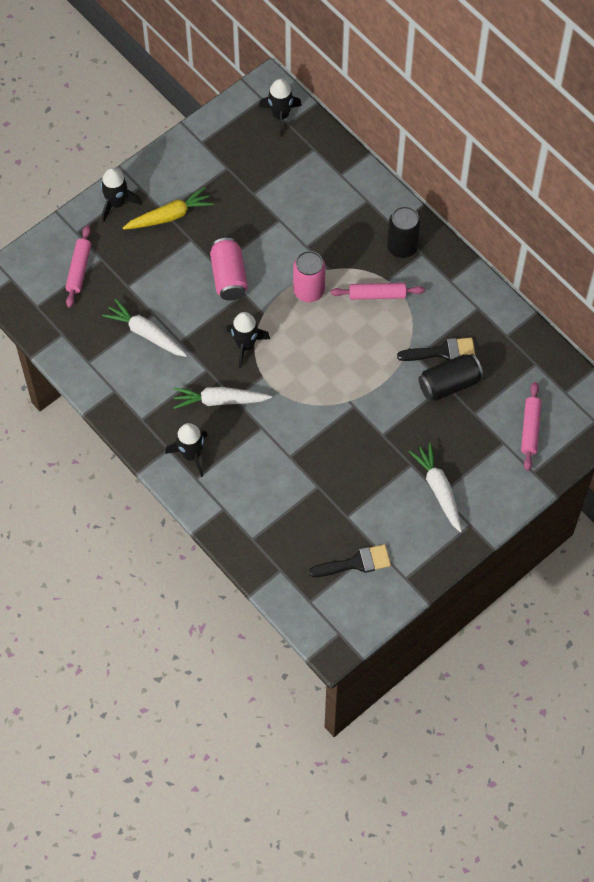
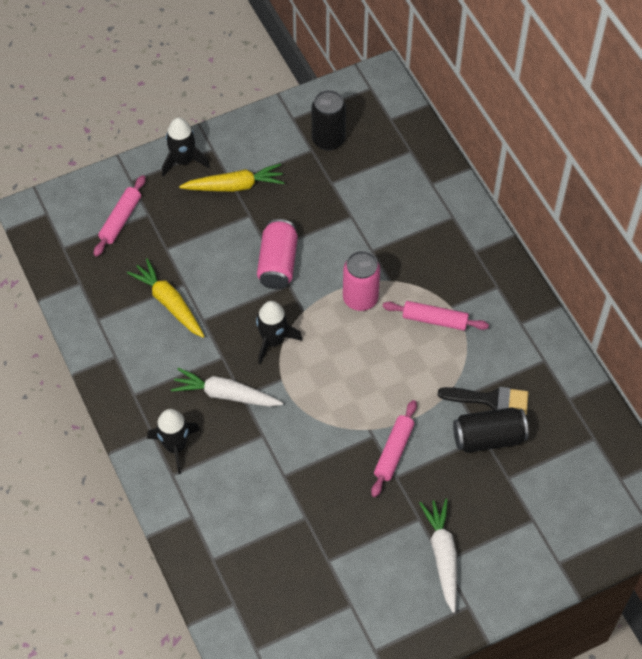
camera: 15 degrees right, 5 degrees down
(146, 333) = (169, 303): white carrot -> yellow carrot
(280, 116) = (385, 109): black rocket -> none
(355, 563) = (322, 617): black brush -> none
(402, 247) = (477, 275): black can -> black can (328, 140)
(530, 429) = (568, 511): pink rolling pin -> pink rolling pin (393, 451)

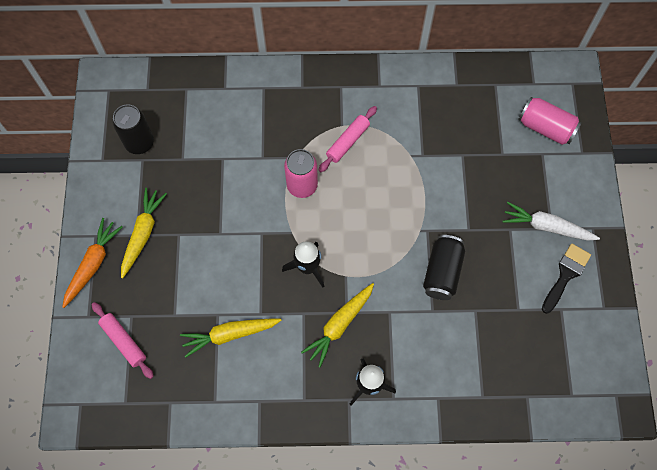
camera: 65 degrees left, 10 degrees up
(183, 160) = (93, 264): black rocket -> orange carrot
(225, 394) = (339, 325): white carrot -> yellow carrot
(278, 263) = (237, 232): pink can -> pink can (545, 128)
(393, 451) = (447, 221): pink rolling pin -> none
(488, 438) = (464, 152): black can -> black can (442, 272)
(490, 400) = (434, 136): black brush -> black brush (565, 275)

